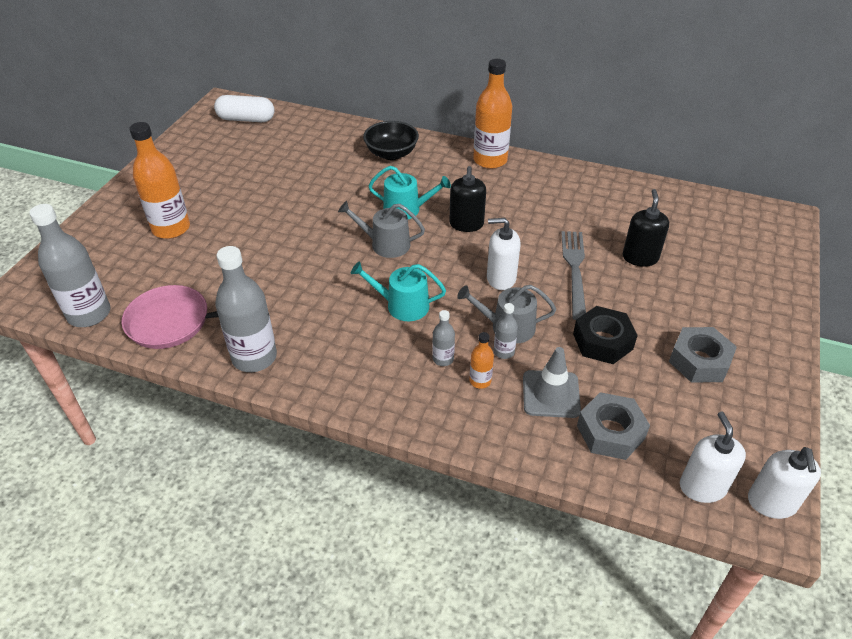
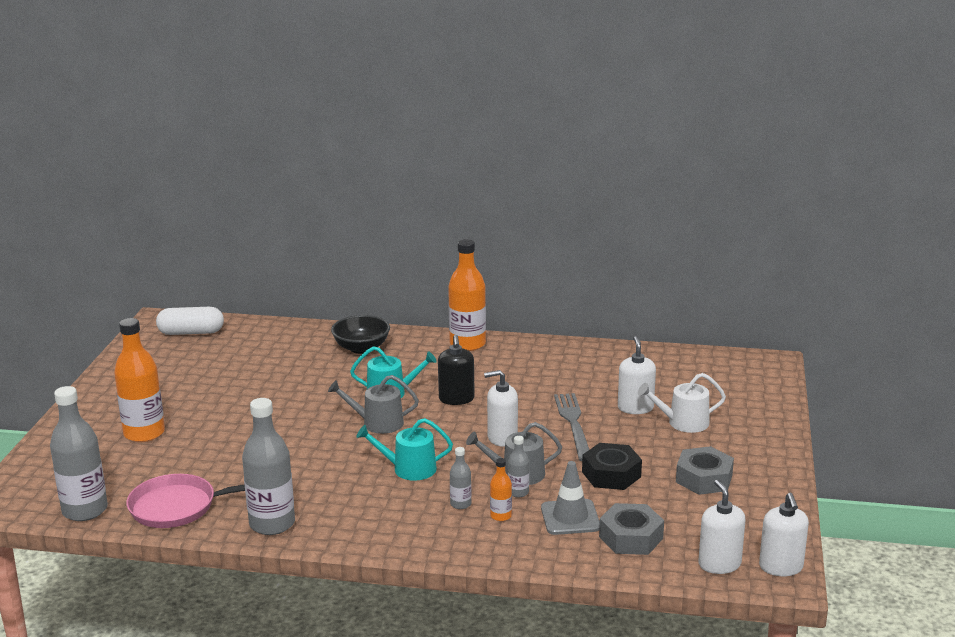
camera: 10 degrees left, 20 degrees down
(640, 257) = (635, 408): black soap dispenser -> white soap dispenser
(686, 283) = (683, 422): none -> white watering can

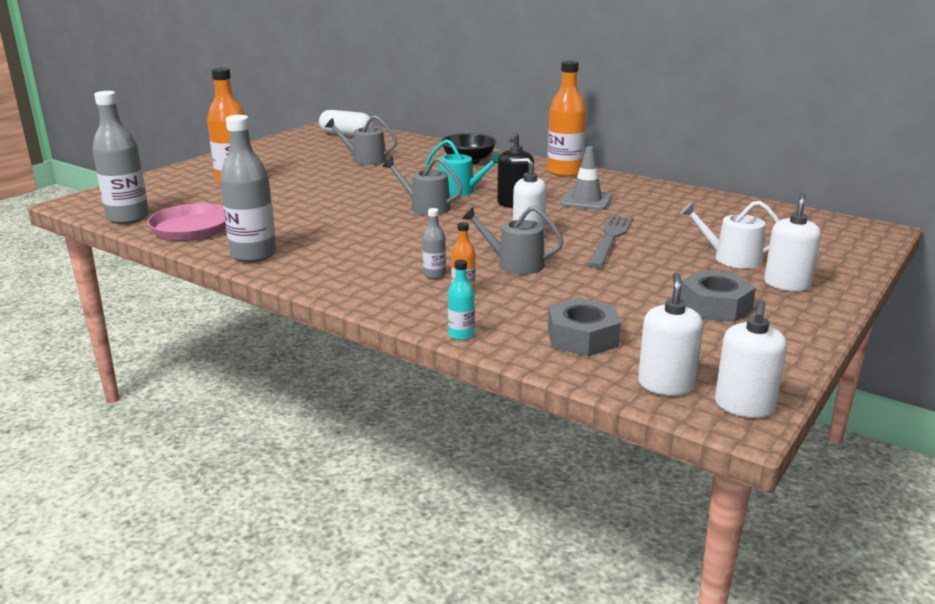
camera: 25 degrees right, 0 degrees up
(252, 368) = (365, 160): none -> grey watering can
(409, 469) = (416, 241): turquoise watering can -> none
(518, 492) = (500, 277): grey bottle -> none
(538, 561) = (461, 335): none -> turquoise bottle
(570, 517) = (532, 307): grey traffic cone -> grey traffic cone (586, 200)
(611, 474) = (612, 283): black nut -> none
(635, 408) = (688, 238): white soap dispenser -> white soap dispenser (787, 284)

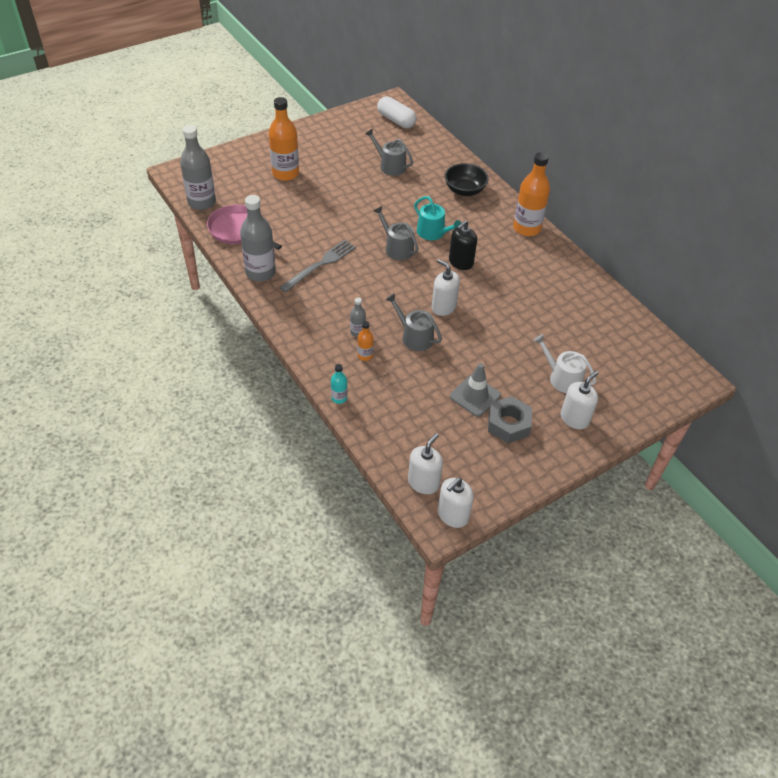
camera: 20 degrees right, 25 degrees up
(582, 337) = (406, 425): grey nut -> none
(586, 200) = (514, 274): grey traffic cone -> grey traffic cone (475, 396)
(610, 239) = (496, 328): grey fork -> grey fork (320, 265)

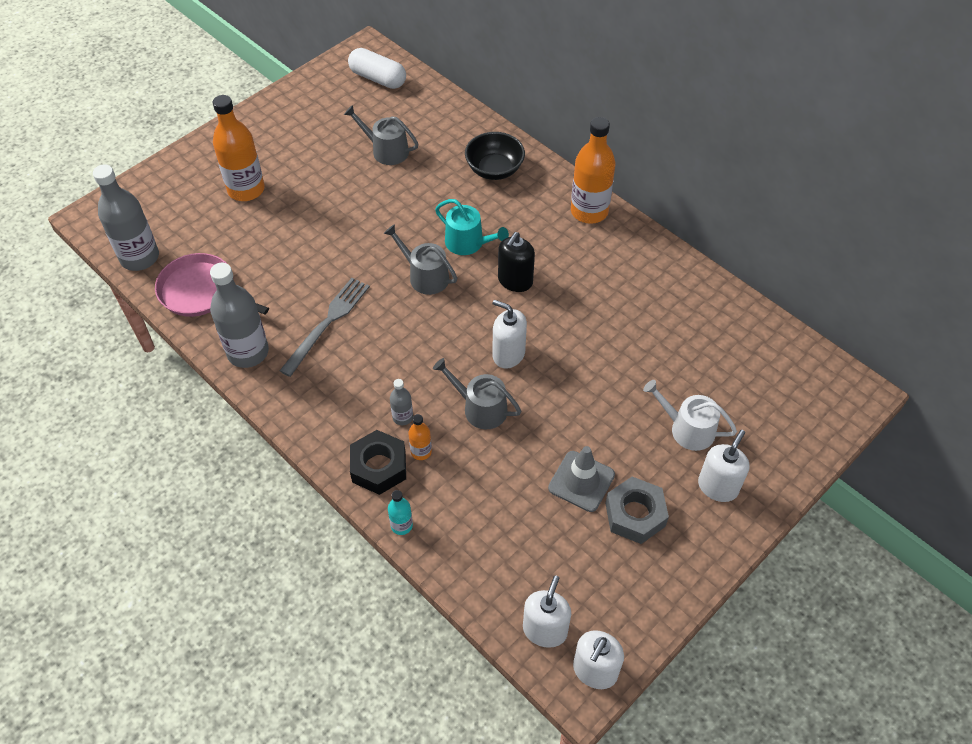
camera: 10 degrees left, 5 degrees up
(333, 359) = (379, 467): none -> black nut

